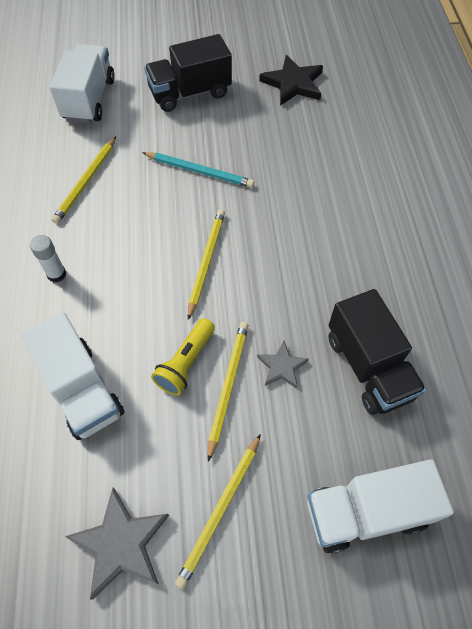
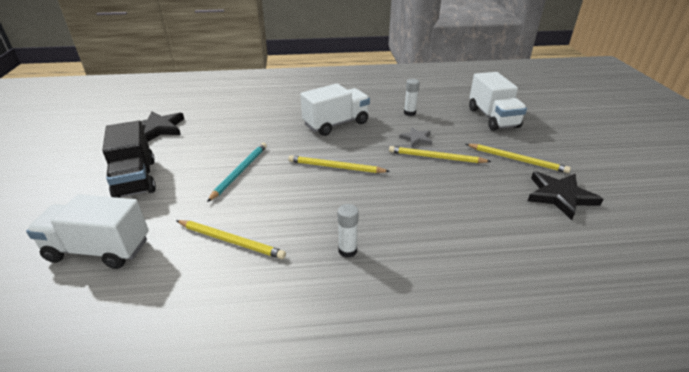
camera: 90 degrees left, 25 degrees down
(82, 389) = (459, 223): white truck -> white truck (336, 124)
(120, 543) = (560, 196): grey star -> black star
(186, 363) = (423, 174): yellow flashlight -> none
(368, 366) = (409, 113): black truck -> white glue stick

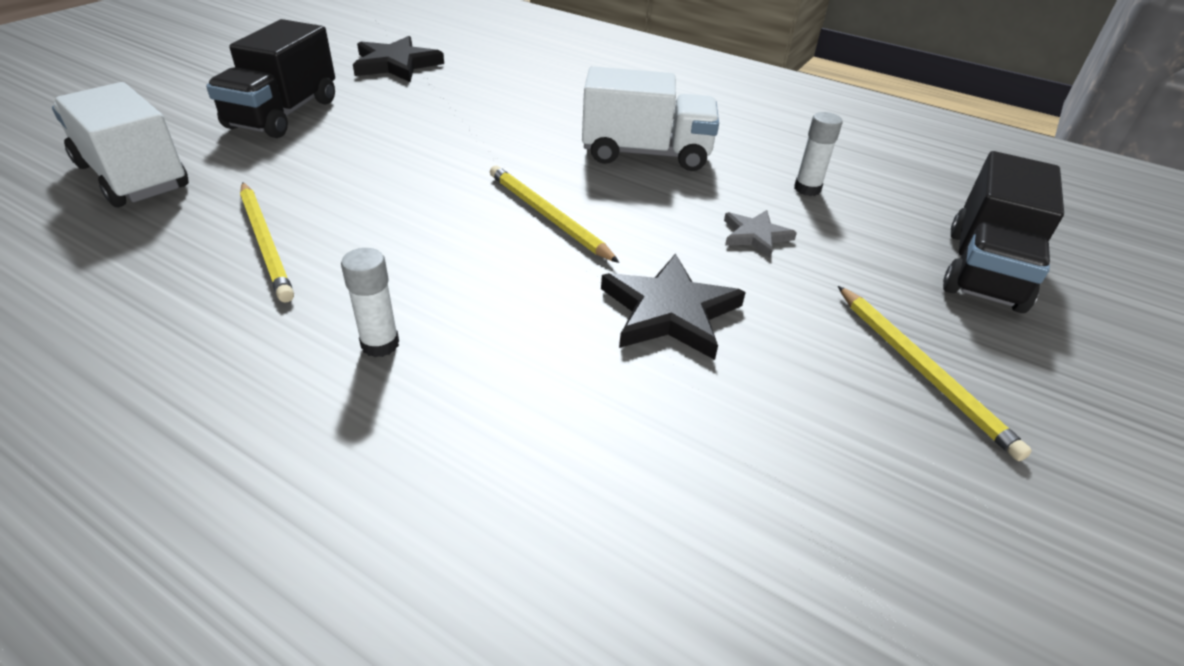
camera: 35 degrees right, 5 degrees up
(240, 172) = (408, 160): turquoise pencil -> none
(436, 157) = (746, 283): yellow pencil -> none
(493, 118) = (984, 270): white truck -> black truck
(560, 196) = (921, 494): black star -> black star (669, 312)

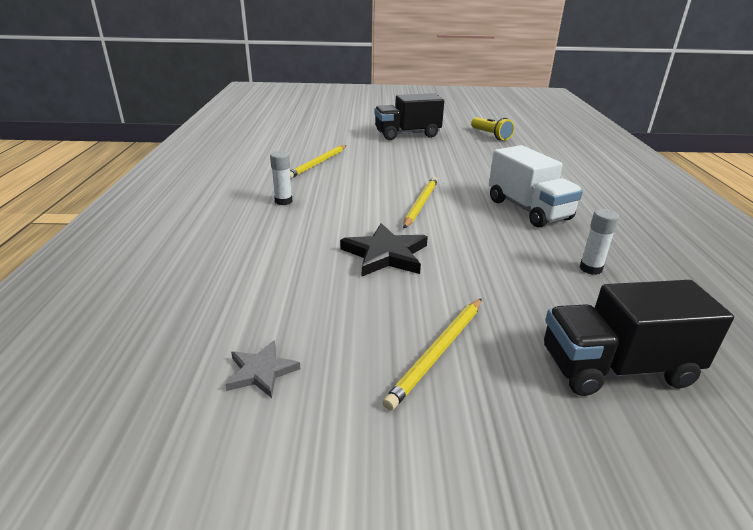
camera: 60 degrees right, 10 degrees down
(132, 177) = (326, 133): white truck -> none
(396, 64) = (491, 135): black star -> yellow flashlight
(755, 236) = (499, 262): grey star -> grey star (261, 371)

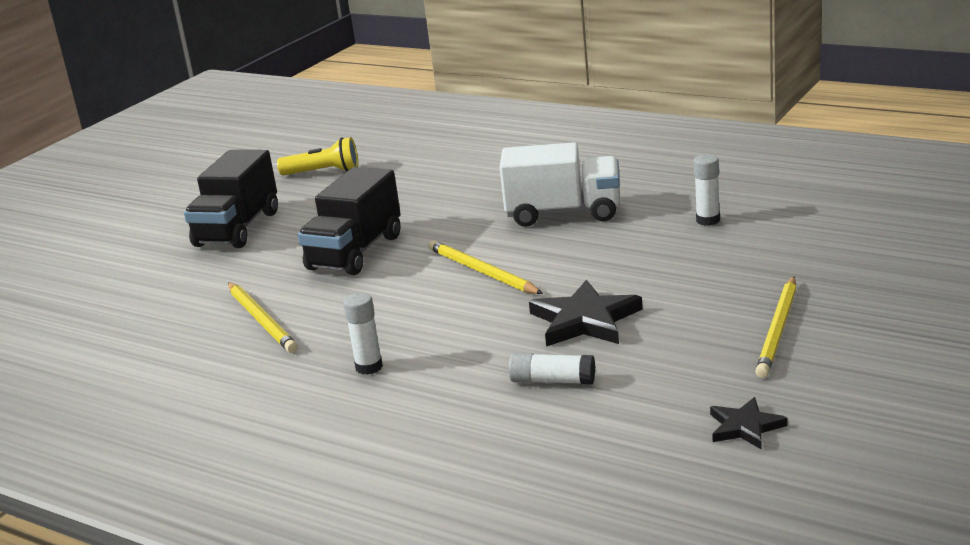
camera: 55 degrees left, 5 degrees down
(261, 371) = (745, 427): grey star -> black star
(295, 263) = (552, 381): none -> white glue stick
(438, 352) = (778, 329): yellow pencil -> yellow pencil turned 45 degrees clockwise
(616, 368) = (851, 258): black truck -> black truck (355, 252)

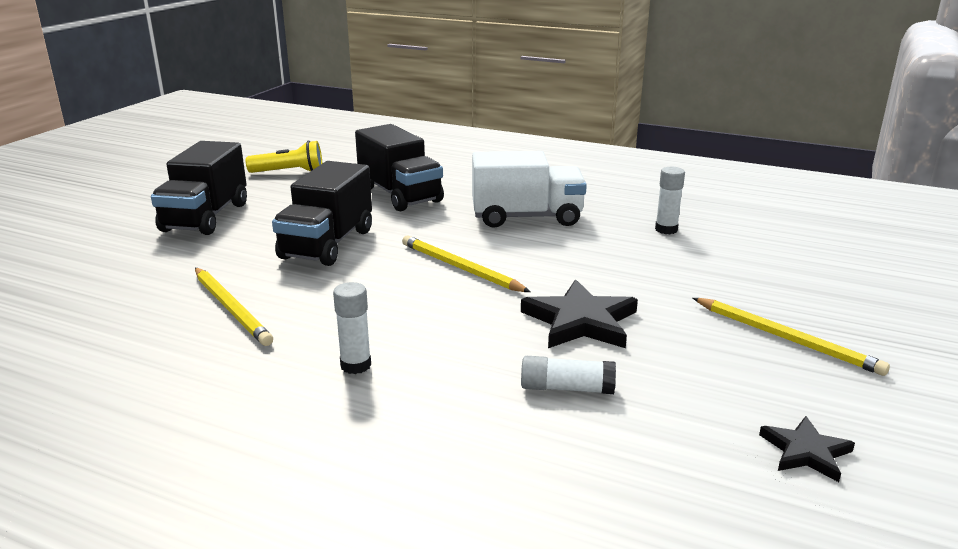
camera: 10 degrees left, 0 degrees up
(436, 193) = (400, 195): none -> black truck
(778, 329) = (785, 338): yellow pencil -> yellow pencil turned 60 degrees counterclockwise

